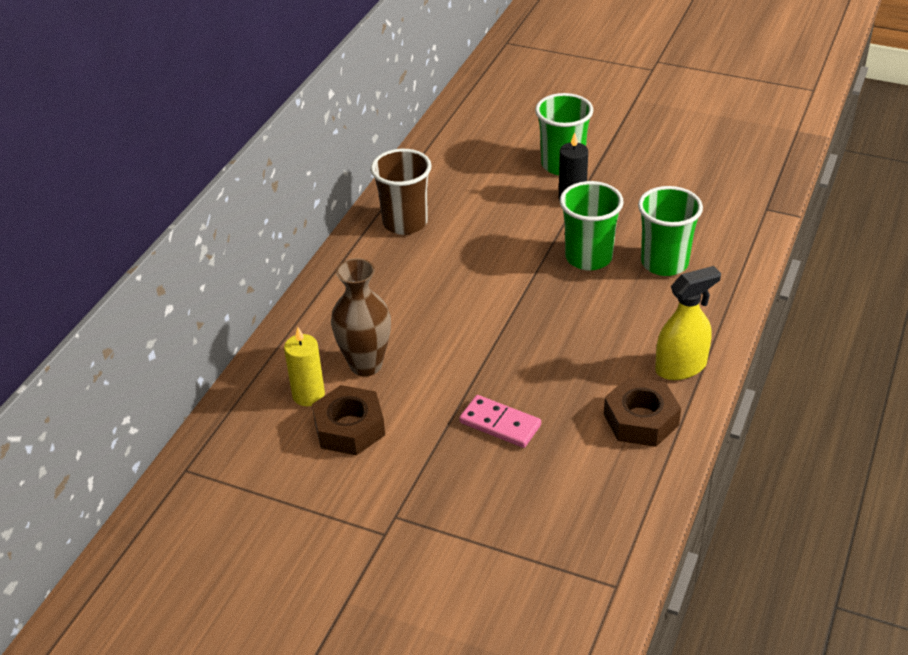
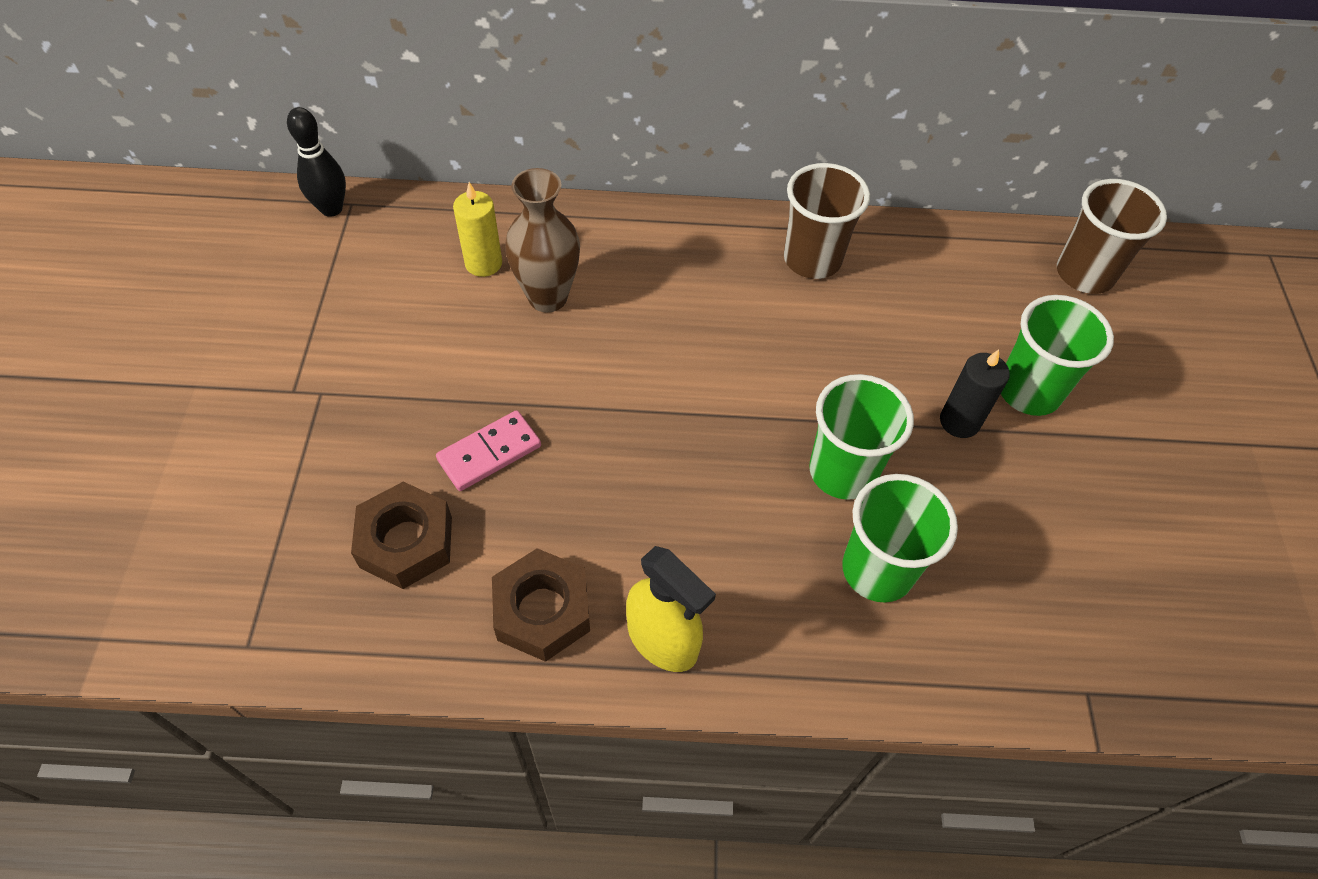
camera: 65 degrees right, 15 degrees up
(183, 484) = (331, 208): none -> black bowling pin
(349, 428) = (443, 313): brown nut -> brown nut (406, 542)
(483, 113) = (1084, 274): none -> brown cup
(500, 424) = (489, 453): pink domino -> pink domino turned 45 degrees clockwise

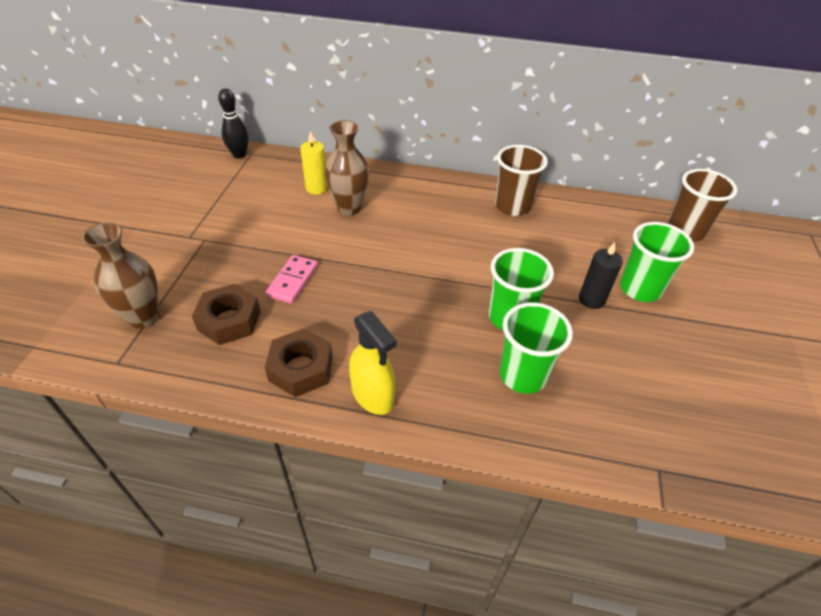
camera: 10 degrees right, 10 degrees down
(265, 558) = (144, 318): none -> brown vase
(489, 453) = (293, 281): pink domino -> pink domino turned 45 degrees counterclockwise

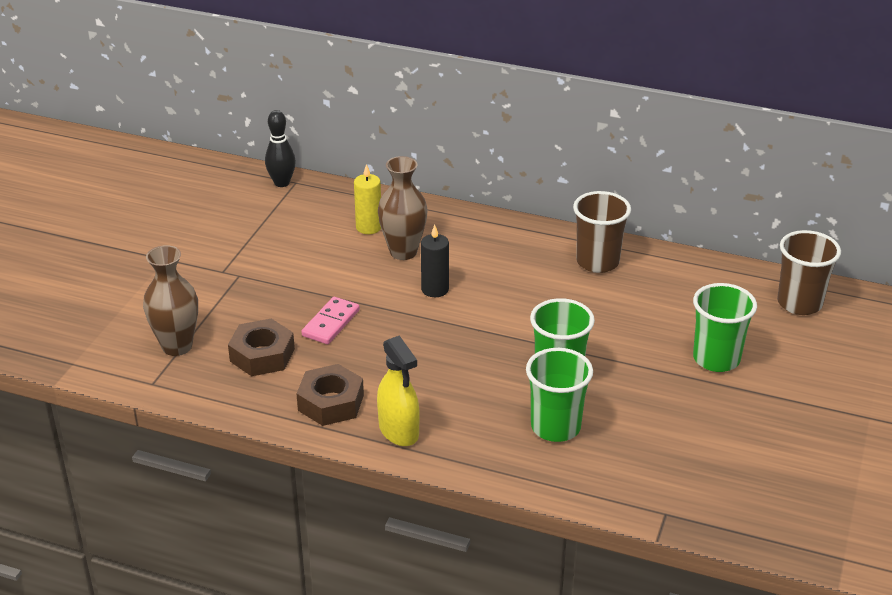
camera: 10 degrees right, 10 degrees down
(591, 299) = (656, 365): black candle -> black candle (435, 289)

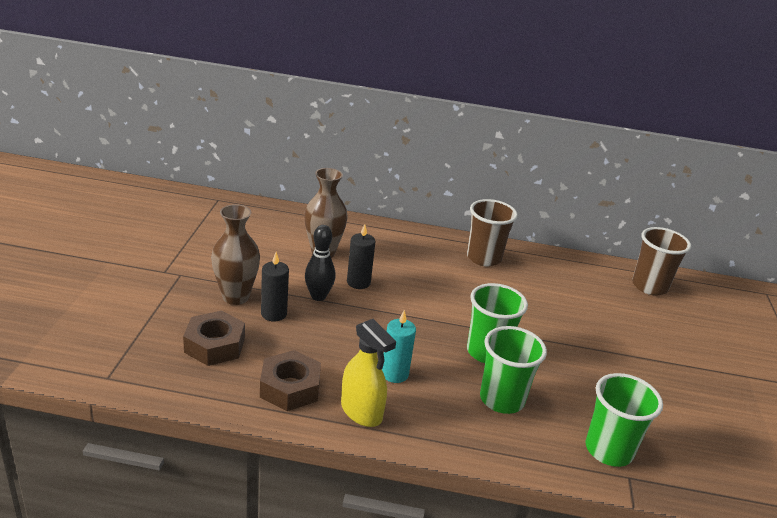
camera: 15 degrees left, 5 degrees down
(177, 346) = (129, 340): brown vase -> brown vase (235, 297)
(282, 183) = (206, 200): black bowling pin -> black bowling pin (318, 296)
(331, 323) = (274, 314): pink domino -> black candle
(369, 227) = (288, 234): yellow candle -> none
(445, 394) = (394, 374): none -> turquoise candle
(716, 359) = (608, 333): green cup -> green cup (608, 450)

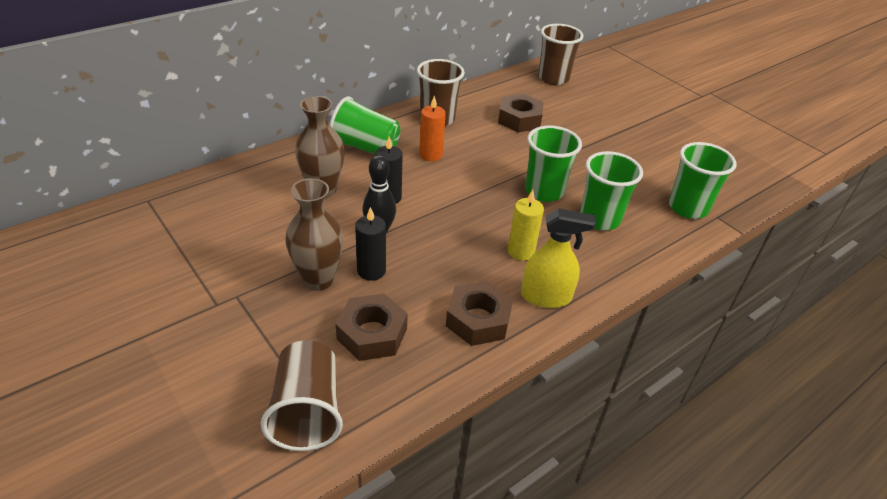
camera: 45 degrees left, 10 degrees up
(117, 354) = (307, 411): none -> brown cup
(394, 374) = (521, 251): turquoise candle -> yellow candle
(395, 245) = (365, 147): none -> green cup
(436, 276) = (430, 155): none -> orange candle
(557, 296) = (519, 119): none -> brown nut

